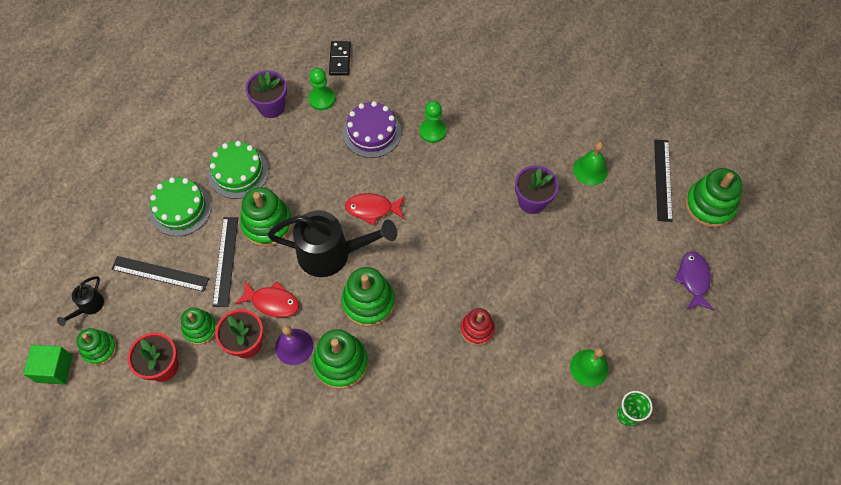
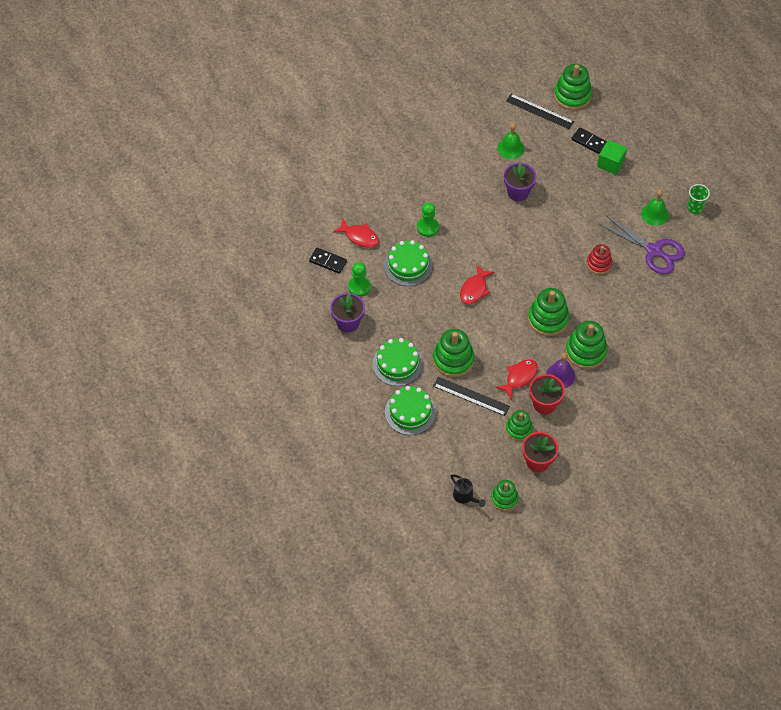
camera: 65 degrees left, 5 degrees down
(54, 369) = (506, 532): green cube -> green cube (610, 163)
(160, 274) = (460, 442): black ruler -> none
(332, 253) = (498, 327): black watering can -> none
(372, 132) = (408, 265): purple cake -> green cake
(386, 74) = (359, 237): none -> red fish
(531, 388) = (654, 251): none -> purple scissors
(653, 249) = (589, 142): none -> black domino
(693, 279) = (621, 130): purple fish -> none

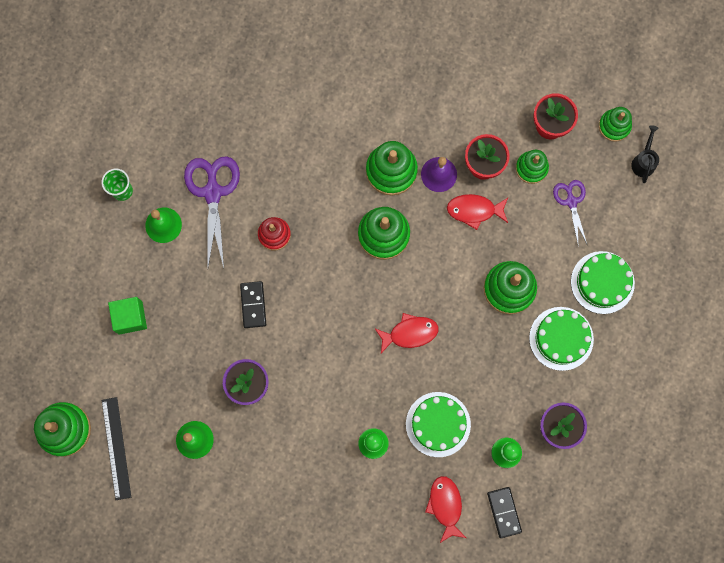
camera: 130 degrees left, 20 degrees up
(471, 396) = (535, 239): black ruler -> none
(476, 434) = (571, 202): none -> purple scissors
(589, 142) = (117, 362): black domino -> black domino (253, 305)

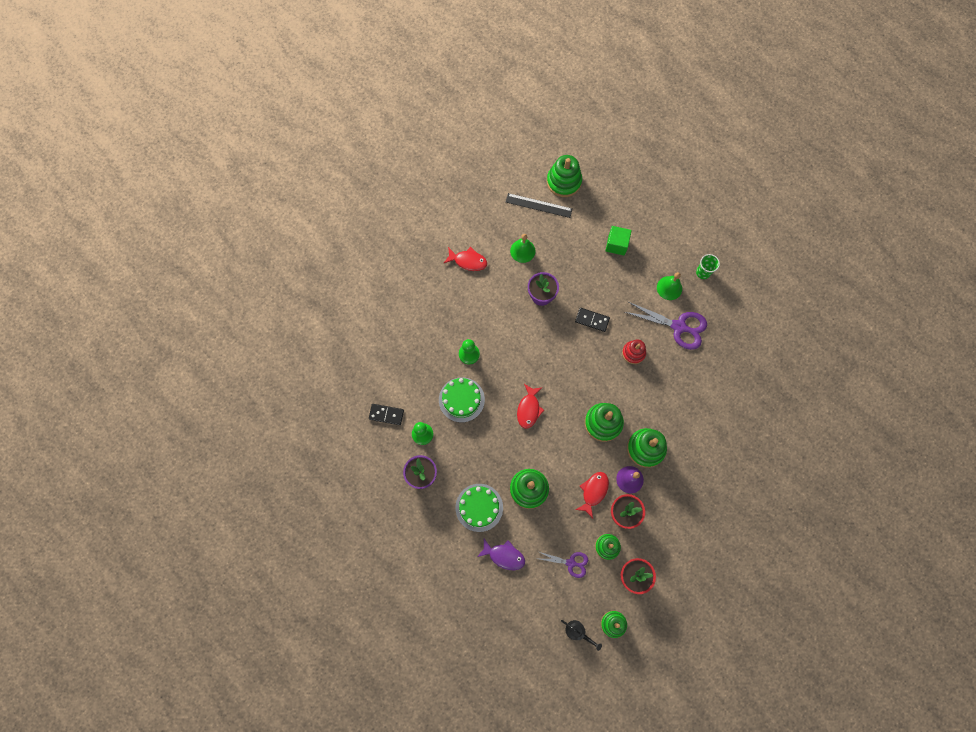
camera: 115 degrees right, 5 degrees down
(445, 505) = (409, 380): red fish -> red fish (468, 261)
(602, 282) = (504, 556): green cake -> purple fish

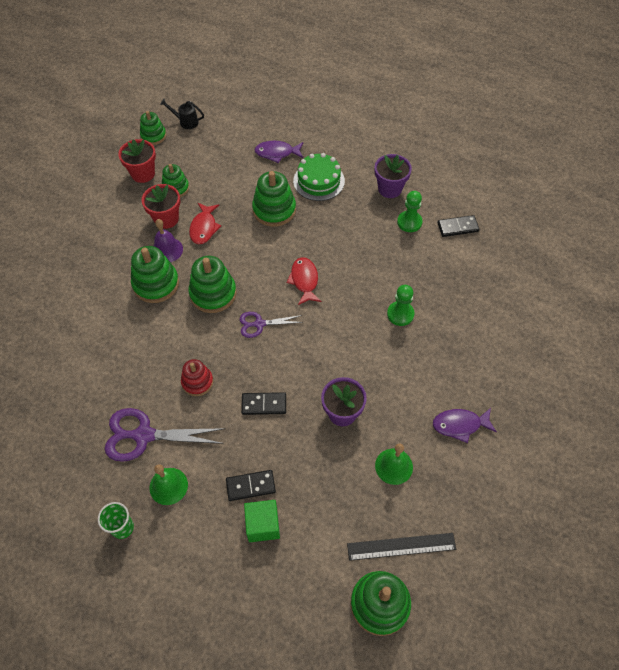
camera: 160 degrees right, 15 degrees down
(461, 399) = (385, 266): green cake -> none
(468, 261) = (460, 425): red fish -> purple fish
(570, 563) = (209, 166): purple scissors -> purple scissors (259, 324)
(617, 270) = (250, 486): none -> black domino

